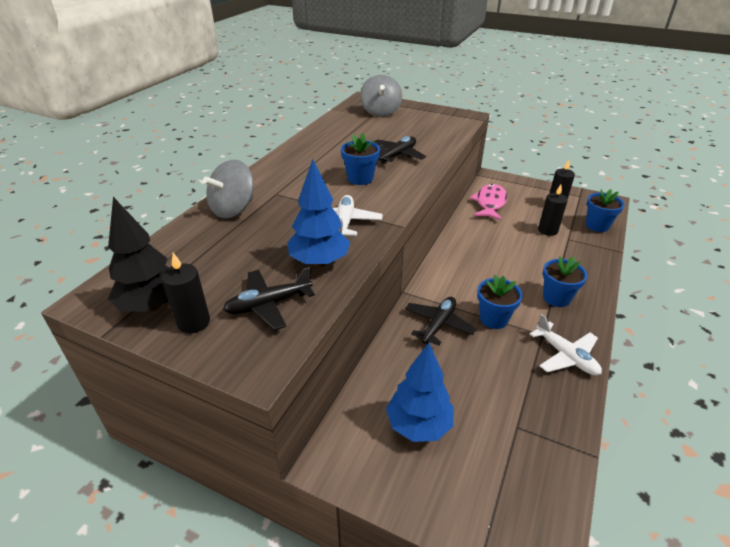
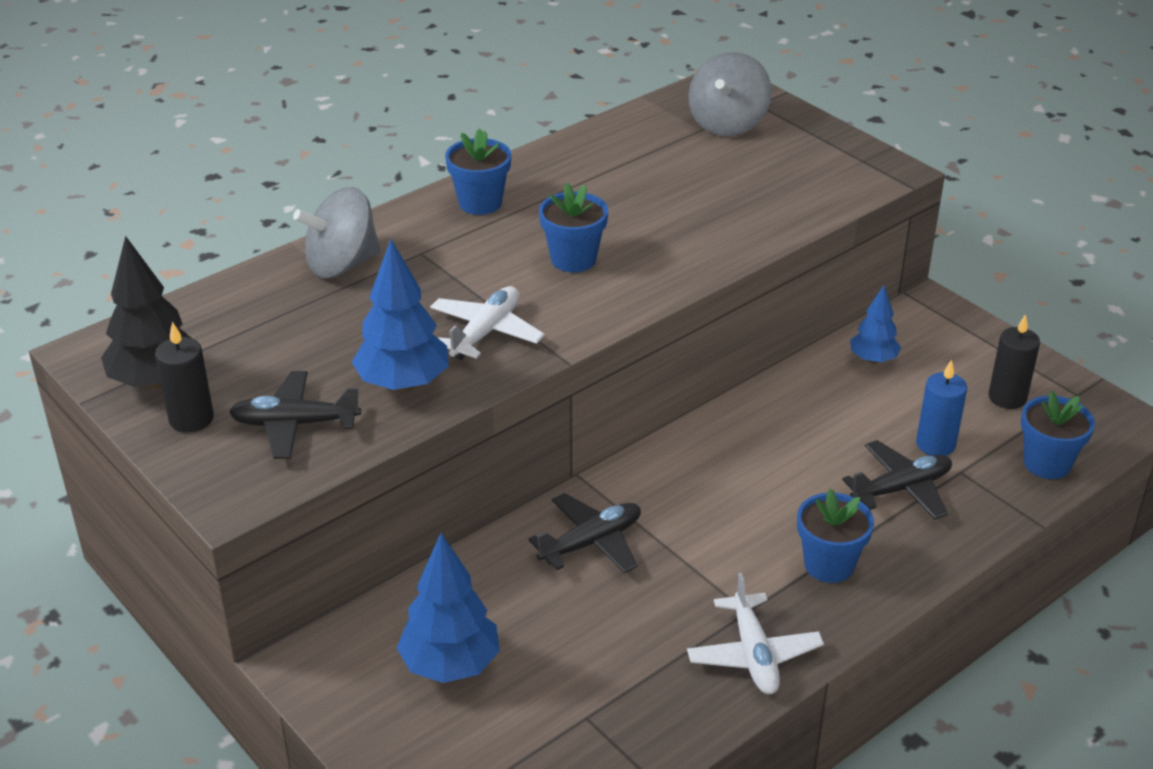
camera: 25 degrees right, 0 degrees up
(397, 155) = (675, 229): black plane -> black plane (901, 489)
(490, 203) = (873, 359): pink fish -> blue tree
(493, 319) = (688, 562): blue flower pot -> blue flower pot (480, 203)
(547, 230) = (935, 444): black candle -> blue candle

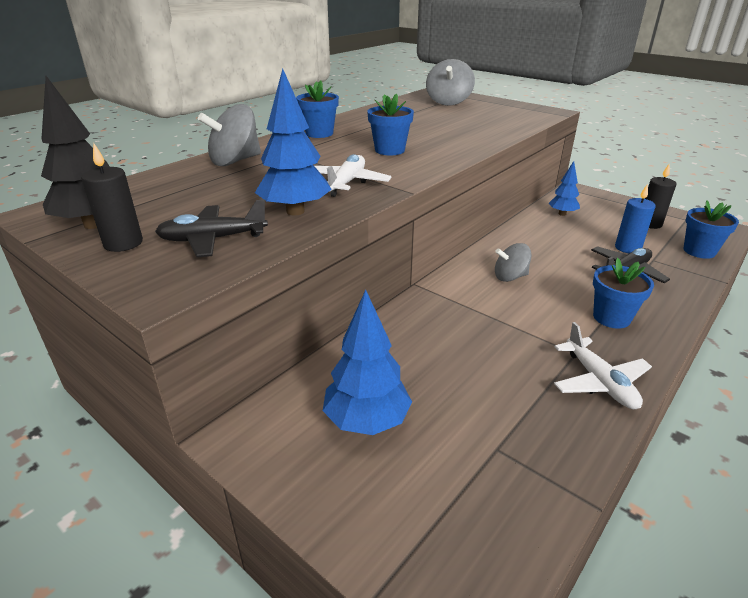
camera: 10 degrees left, 5 degrees down
(591, 542) = (442, 322): black plane -> none
(721, 478) = (510, 277): none -> grey spinning top

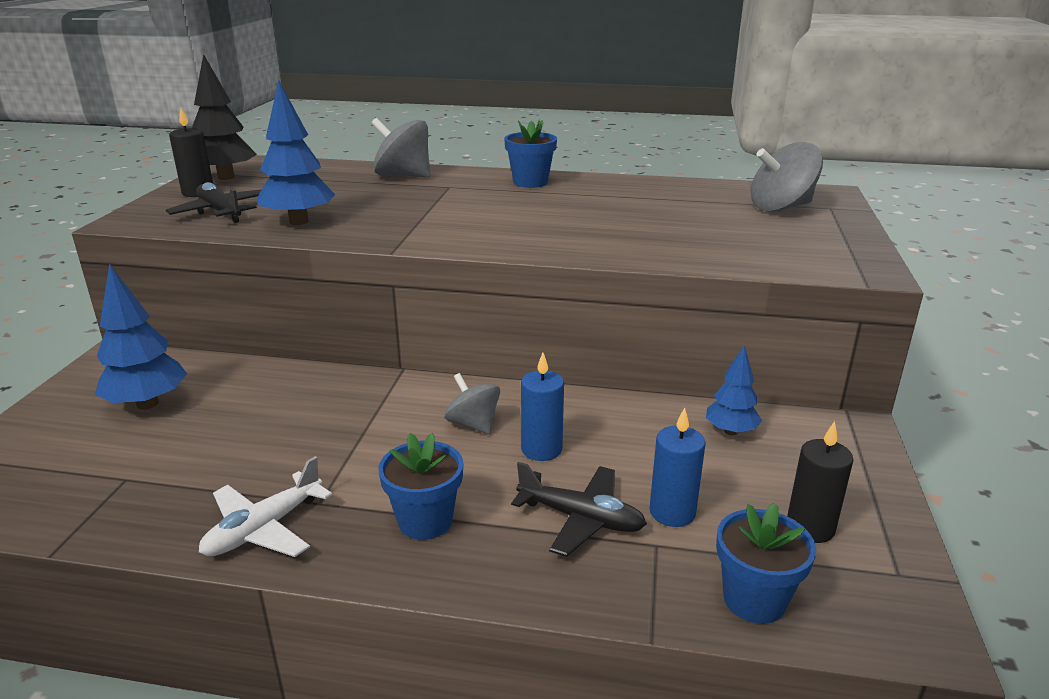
camera: 60 degrees right, 5 degrees down
(347, 183) = (389, 223): white plane -> none
(389, 150) = (516, 219): blue flower pot -> none
(552, 264) = (541, 449): none -> blue candle

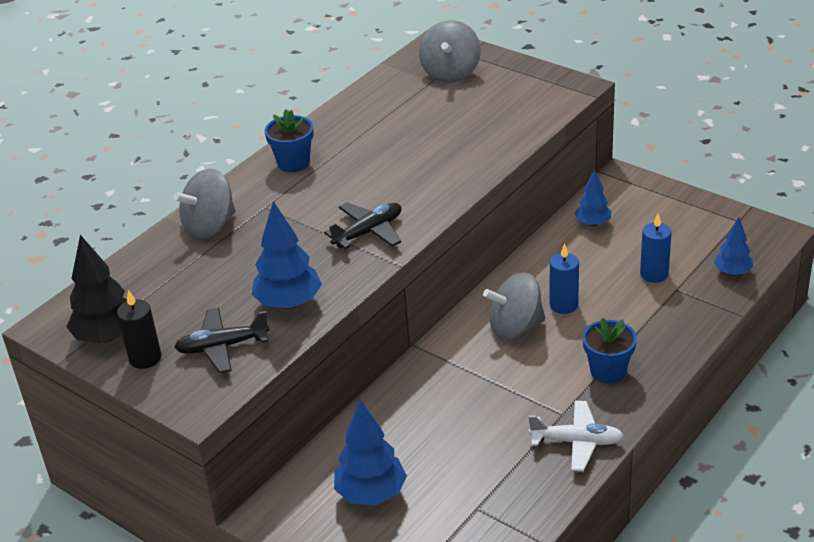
camera: 60 degrees left, 10 degrees up
(264, 529) = (577, 442): white plane -> white plane turned 60 degrees counterclockwise
(473, 424) = (515, 327): grey spinning top -> grey spinning top, size x1.53
(581, 519) = (640, 309): black plane -> black plane (368, 232)
(754, 600) = (732, 272): blue flower pot -> blue tree
(810, 527) = (692, 232): black candle -> none

